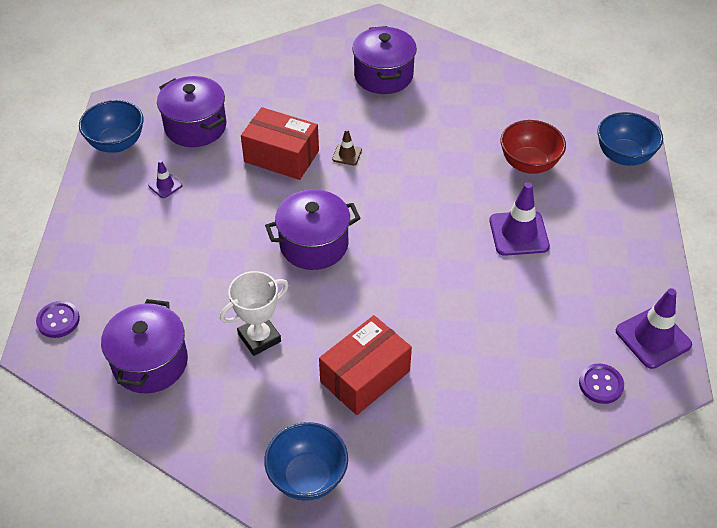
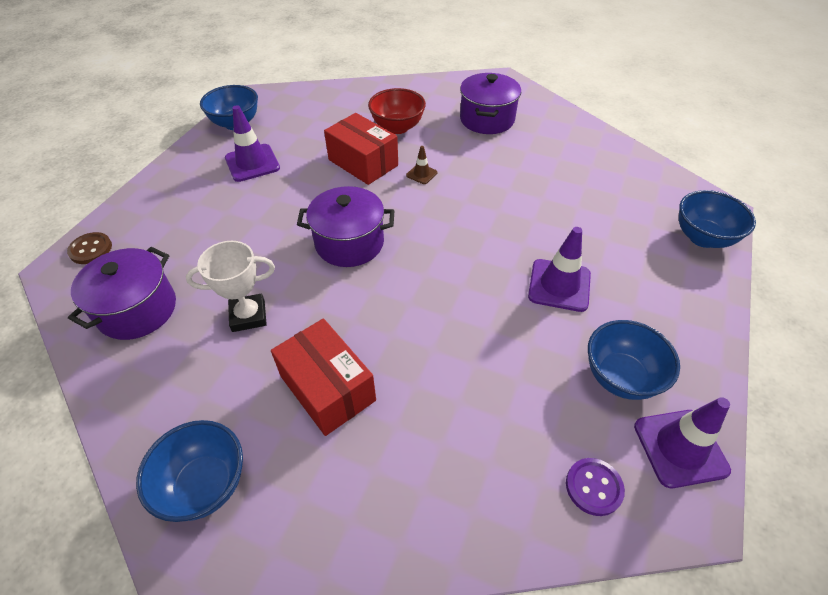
camera: 20 degrees right, 0 degrees up
(58, 320) = (91, 249): purple button -> brown button
(165, 185) = (252, 163): purple traffic cone -> purple traffic cone, size x1.95
(195, 127) = (305, 125): purple pot -> none
(365, 376) = (327, 388): red box -> red box turned 75 degrees clockwise
(529, 164) = (596, 222): red bowl -> red bowl (397, 127)
(594, 298) = (620, 377): none -> blue bowl

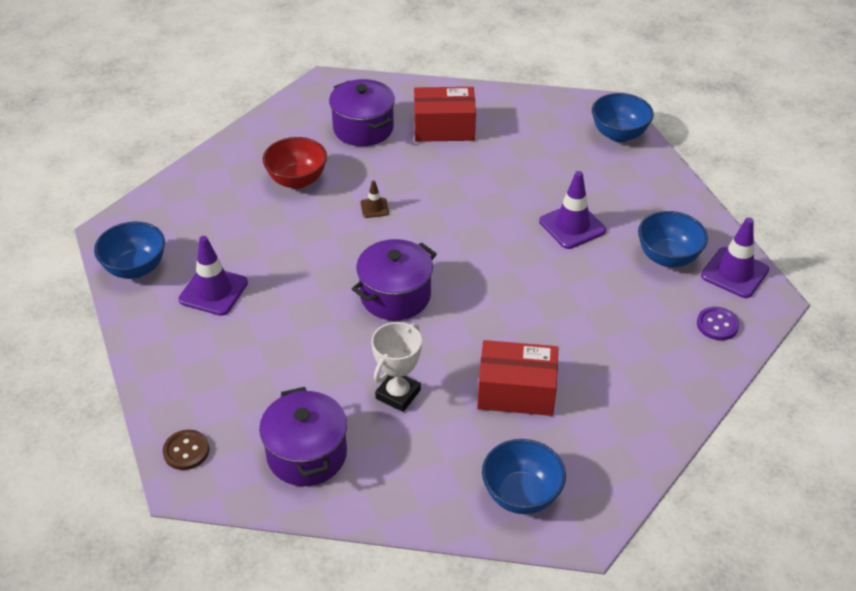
camera: 45 degrees left, 5 degrees down
(363, 162) = (312, 228): red box -> red box (444, 128)

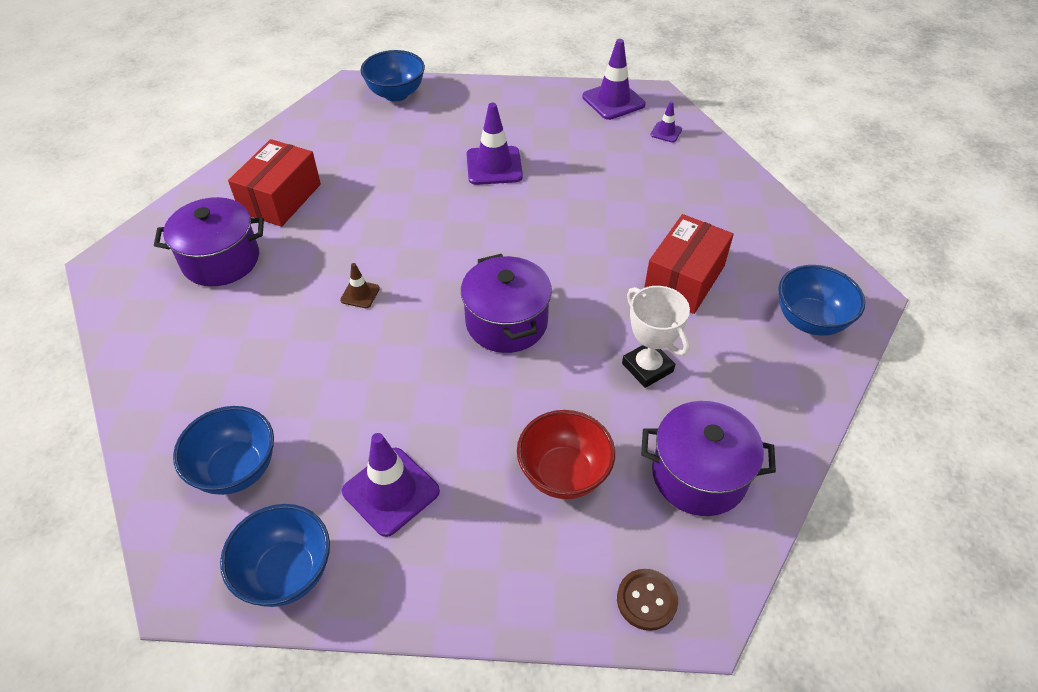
camera: 65 degrees left, 5 degrees up
(297, 180) = (258, 346): red bowl -> red bowl (564, 474)
(668, 257) = (572, 127): blue bowl -> blue bowl (236, 470)
(717, 325) = (666, 132): purple button -> purple traffic cone

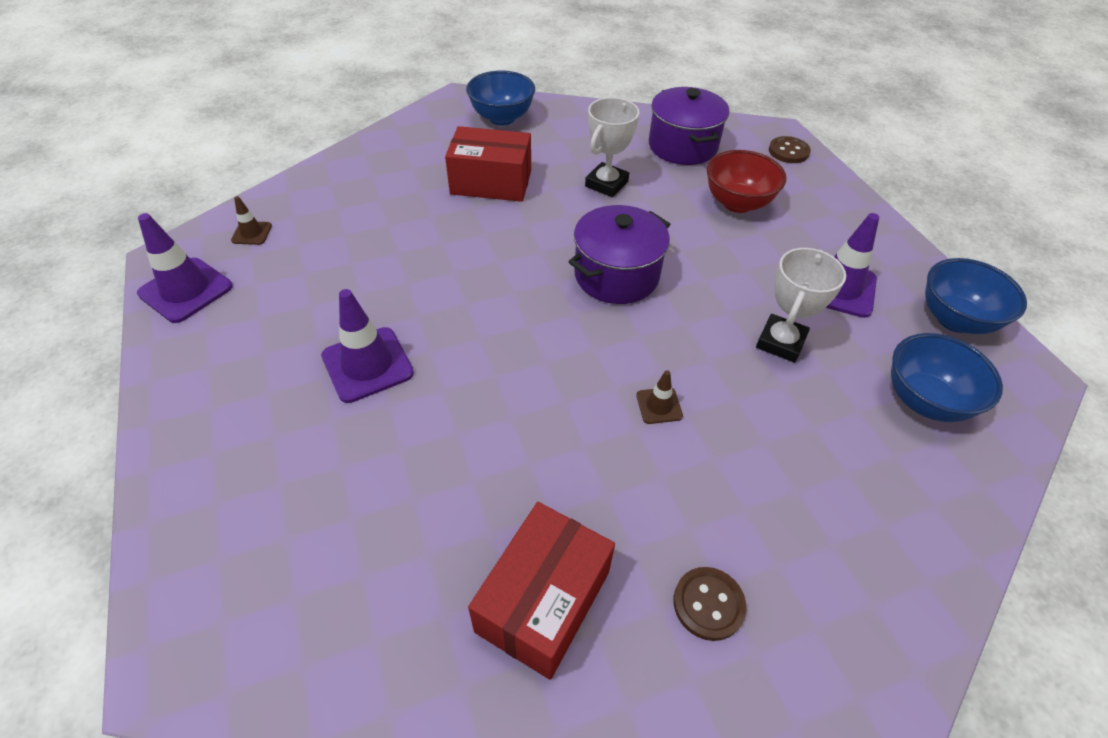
camera: 115 degrees left, 0 degrees up
(221, 260) = (708, 604): purple pot -> brown button
(280, 198) = (543, 601): red box -> red box turned 60 degrees counterclockwise
(362, 401) = (780, 342): none -> white trophy
(396, 94) = (196, 569): blue bowl -> none
(666, 132) = (252, 233): purple traffic cone -> brown traffic cone

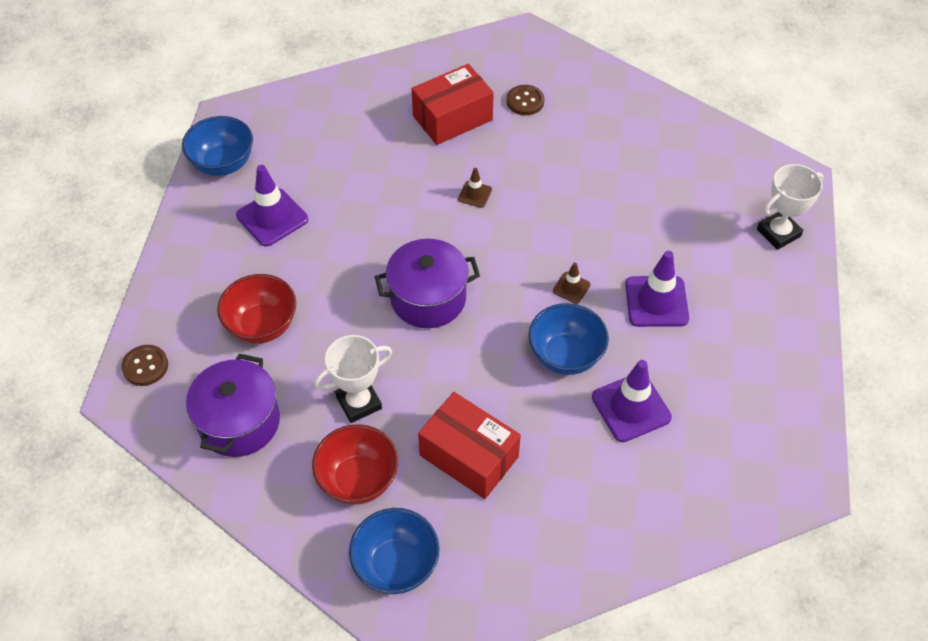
camera: 150 degrees left, 5 degrees up
(186, 290) = (792, 436): purple traffic cone -> purple traffic cone (631, 407)
(252, 233) = (727, 486): brown traffic cone -> brown traffic cone (571, 288)
(543, 601) = (605, 133): red box -> red box (452, 118)
(565, 145) = (358, 480): none -> red bowl
(780, 342) = (358, 199): white trophy -> white trophy (778, 233)
(924, 400) = (310, 131): blue bowl -> blue bowl (565, 356)

